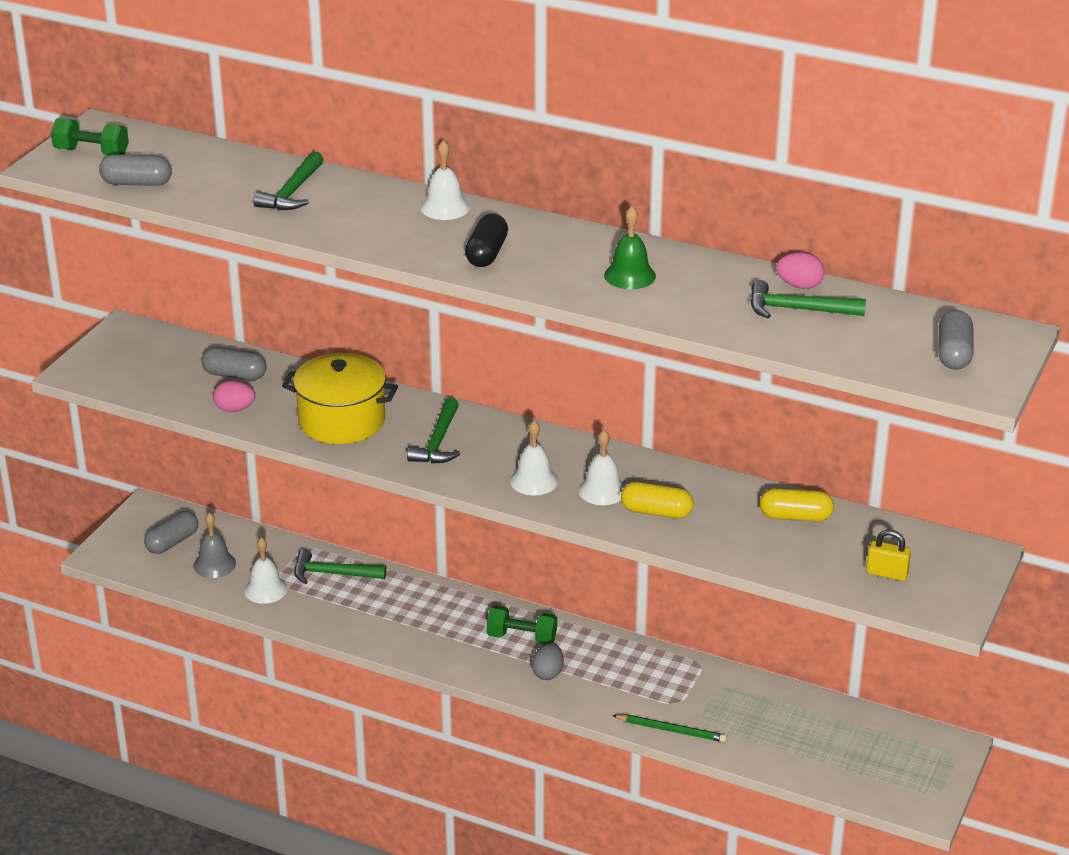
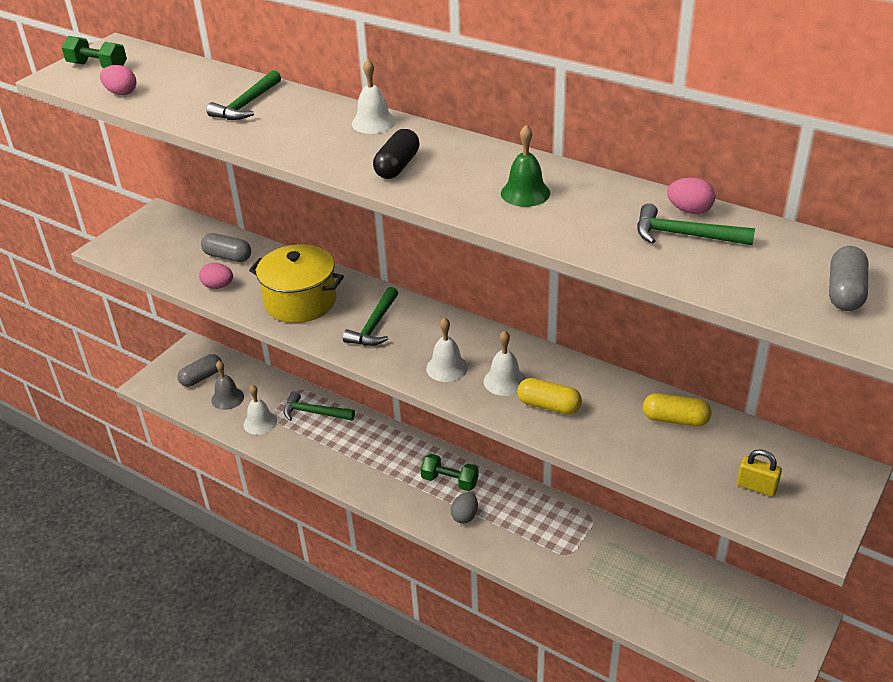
camera: 10 degrees right, 5 degrees up
(137, 183) = (121, 93): grey capsule -> pink egg
(671, 730) = (559, 580): green pencil -> none

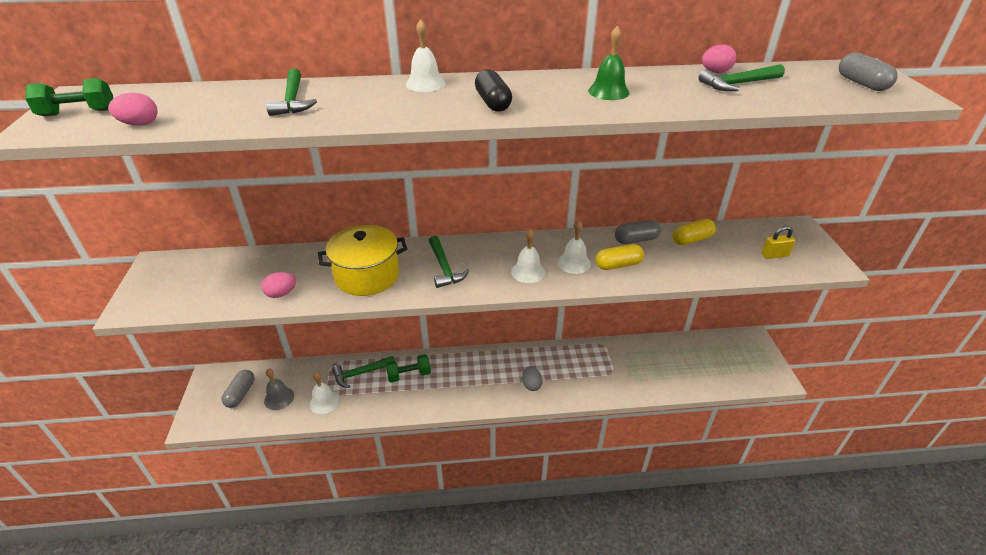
camera: 40 degrees left, 0 degrees up
(227, 257) = (264, 269): grey capsule -> grey capsule (636, 240)
(449, 481) = (499, 368): green dumbbell -> green dumbbell (409, 375)

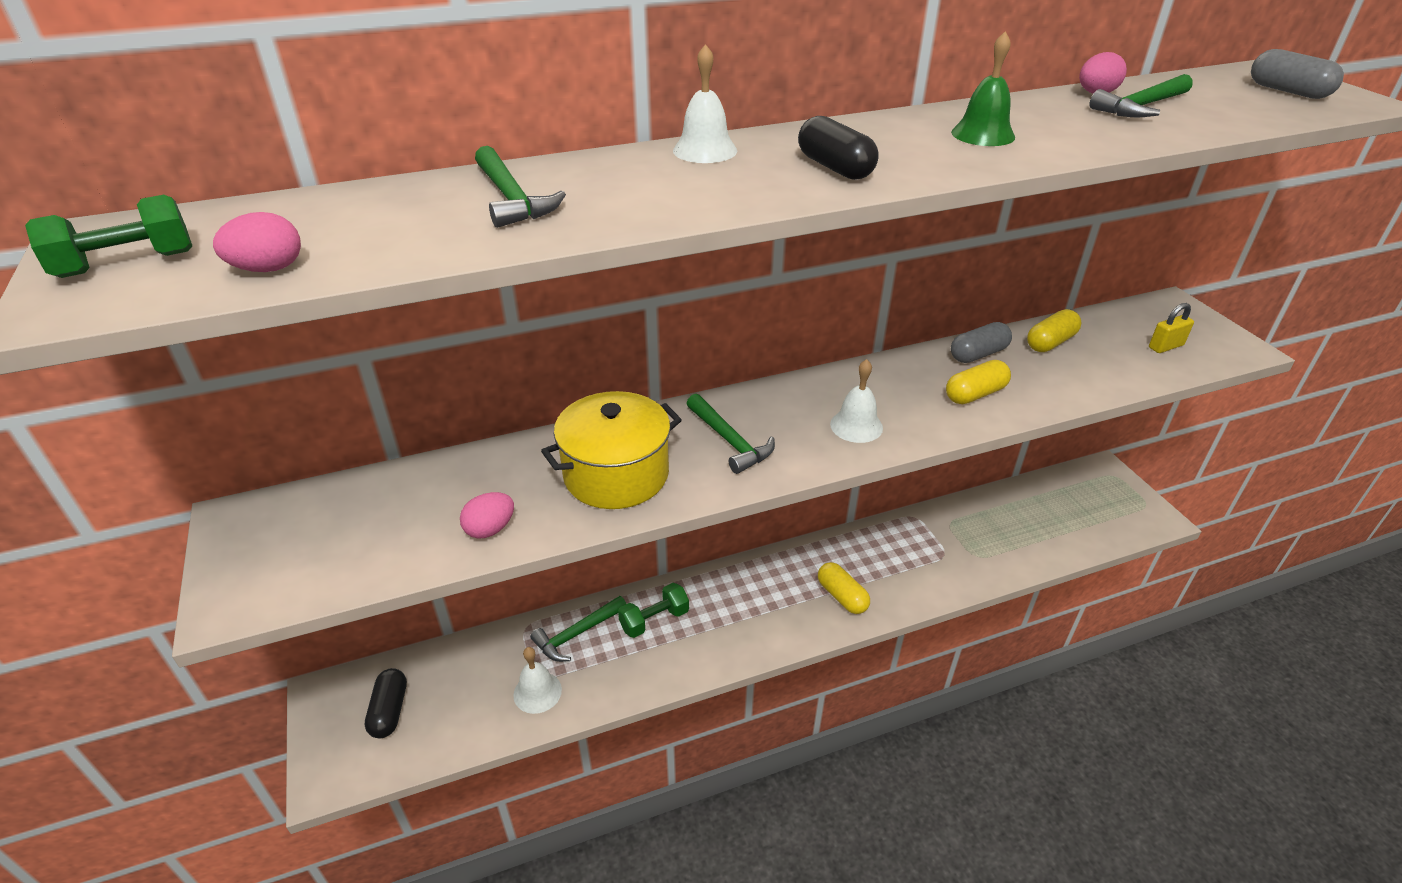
camera: 15 degrees left, 0 degrees up
(240, 394) = (389, 711): grey capsule -> black capsule
(279, 398) = (459, 703): grey bell -> none
(531, 385) = (842, 596): grey egg -> yellow capsule
(574, 263) = (913, 401): white bell -> none

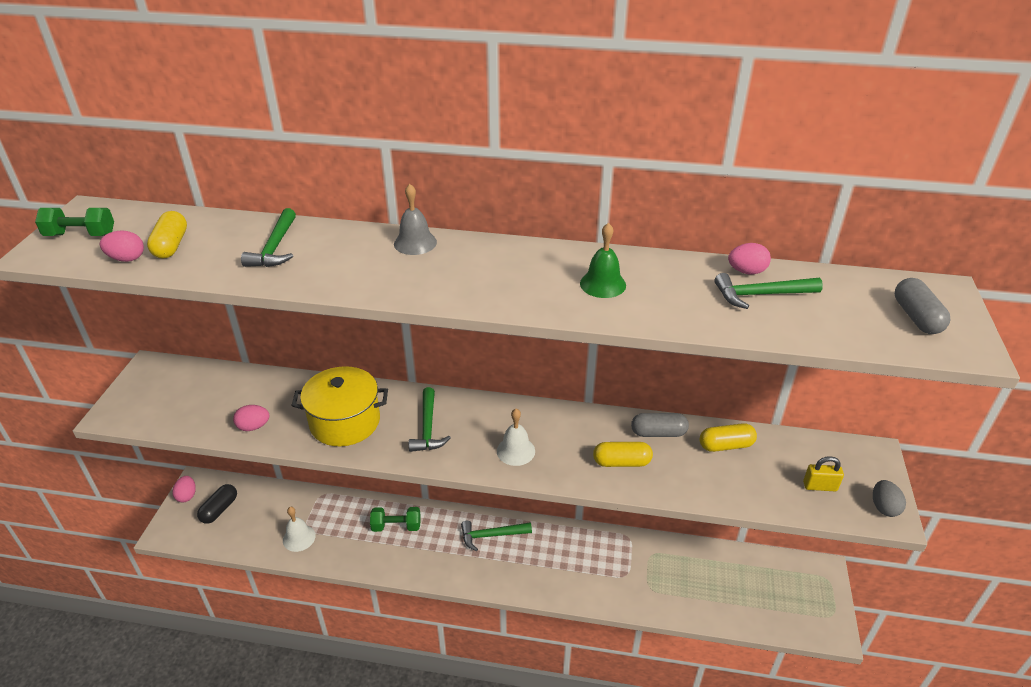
camera: 30 degrees right, 0 degrees up
(321, 716) = (187, 496): none -> pink egg
(577, 634) = (346, 513): green hammer -> green hammer (491, 535)
(705, 150) = (415, 243): white bell -> grey bell
(835, 168) = (469, 282): black capsule -> none
(842, 596) = (526, 569): yellow capsule -> yellow capsule (171, 245)
(1232, 344) = (884, 507): none -> grey egg

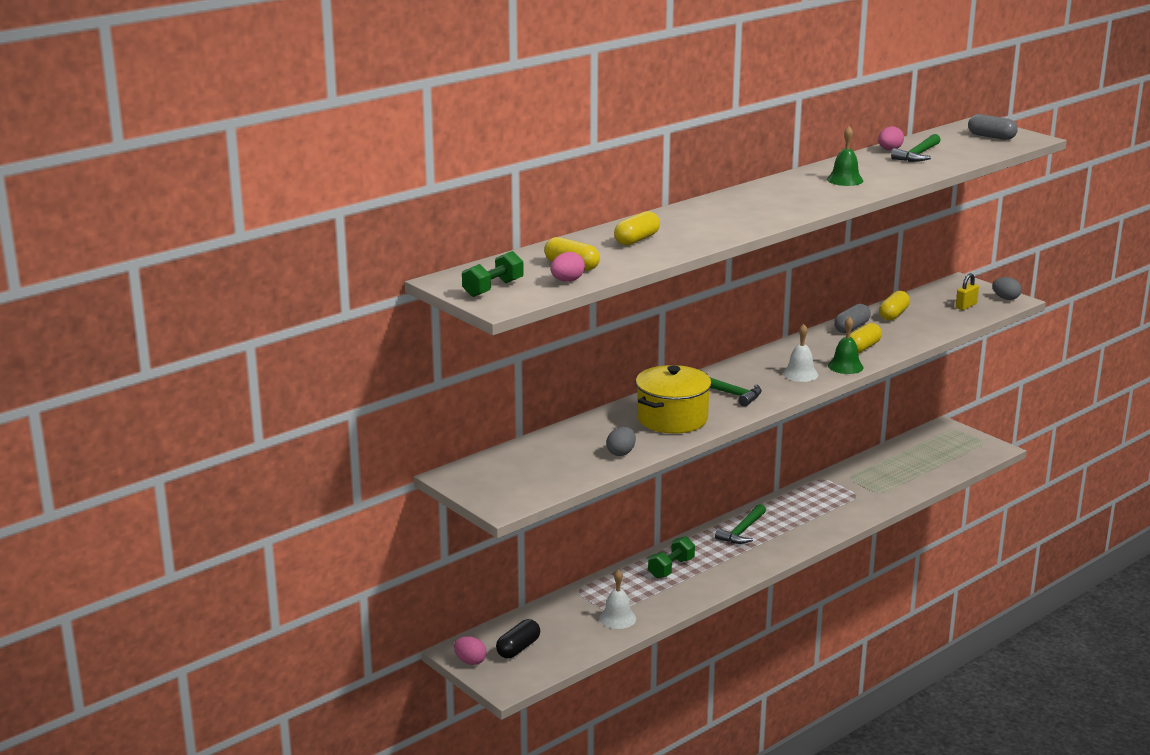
camera: 50 degrees left, 15 degrees down
(219, 509) = (518, 648): black capsule -> black capsule turned 60 degrees clockwise
(253, 427) = (621, 453): pink egg -> grey egg
(275, 247) = (637, 240): green hammer -> yellow capsule
(415, 243) = (706, 206): grey bell -> none
(565, 471) = (845, 366): none -> green bell

